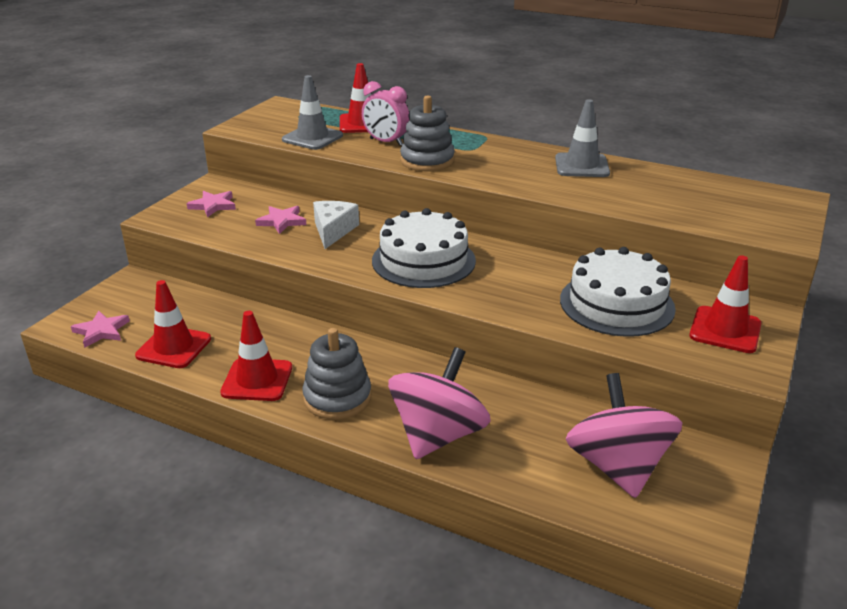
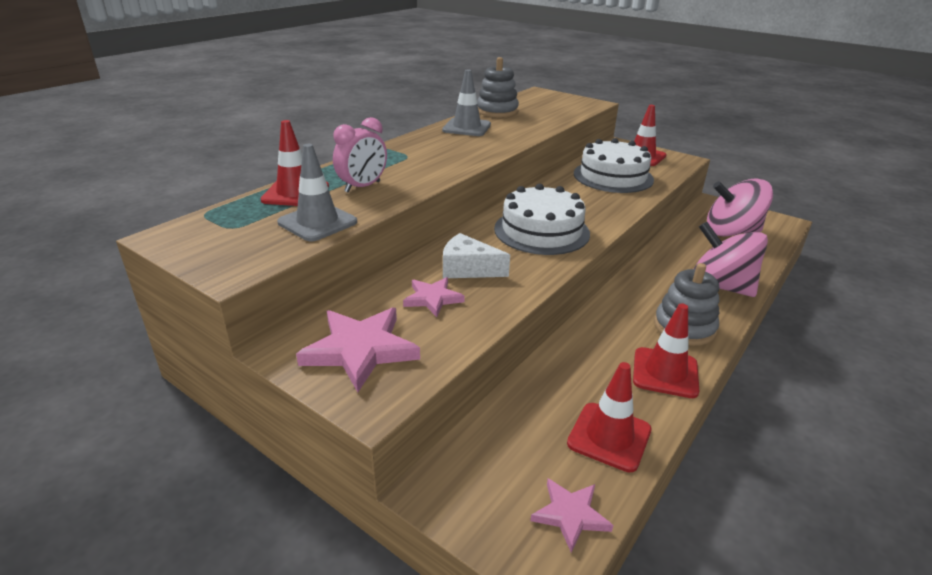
camera: 80 degrees left, 0 degrees up
(213, 206) = (360, 350): pink star -> pink star, size x1.71
(427, 161) = (425, 174): grey stacking toy -> grey stacking toy (497, 111)

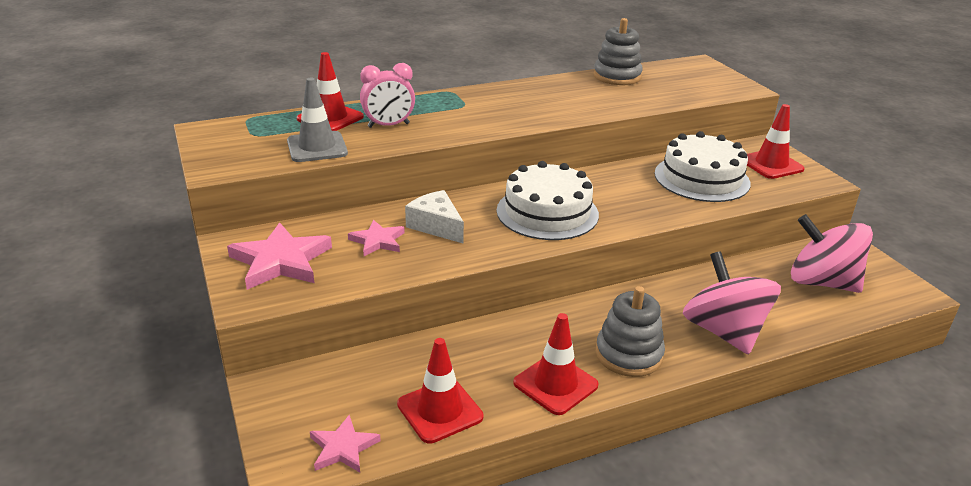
camera: 30 degrees right, 0 degrees up
(466, 127) = (559, 88): grey traffic cone -> none

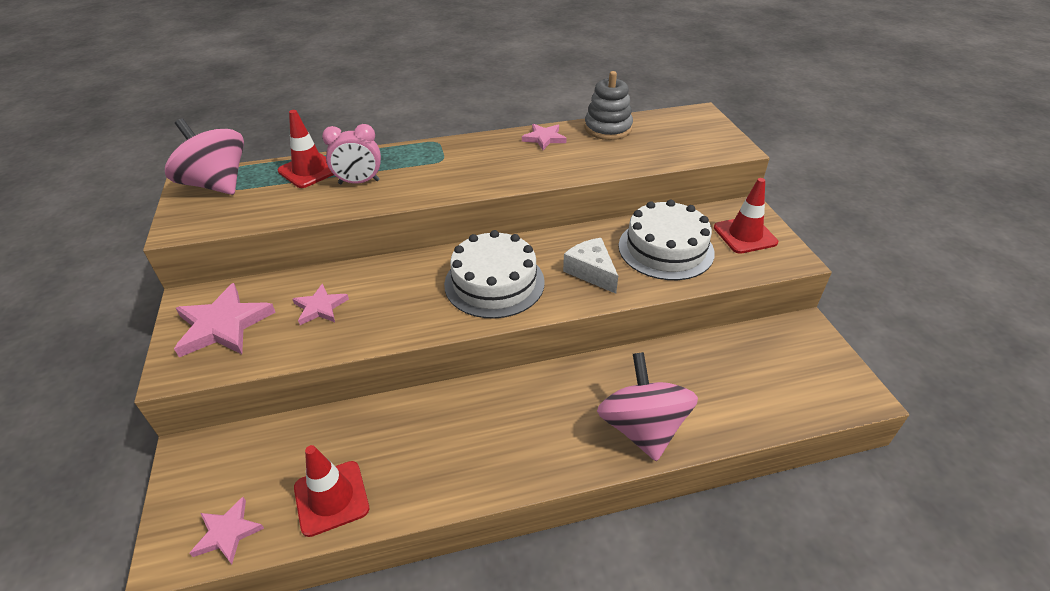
camera: 10 degrees right, 10 degrees up
(317, 147) = (281, 206): grey traffic cone -> none
(436, 226) = (382, 292): white cheese -> white cheese (591, 271)
(555, 384) = (452, 477): red traffic cone -> none
(558, 86) = (544, 138): none -> pink star
(628, 354) = (536, 448): grey stacking toy -> none
(821, 282) = (765, 374): pink spinning top -> pink spinning top (217, 185)

